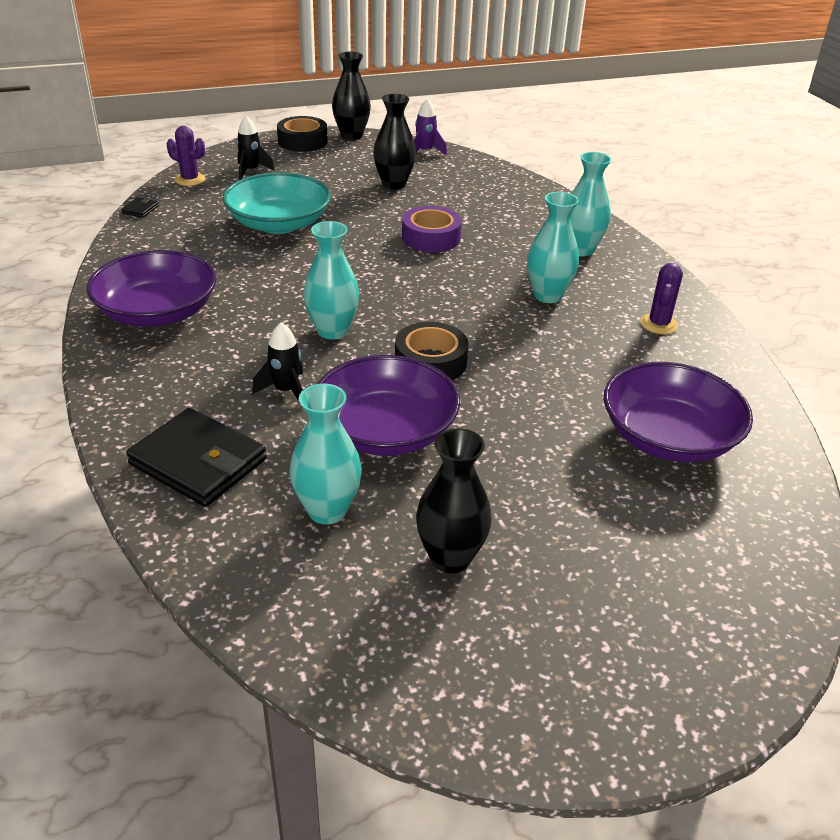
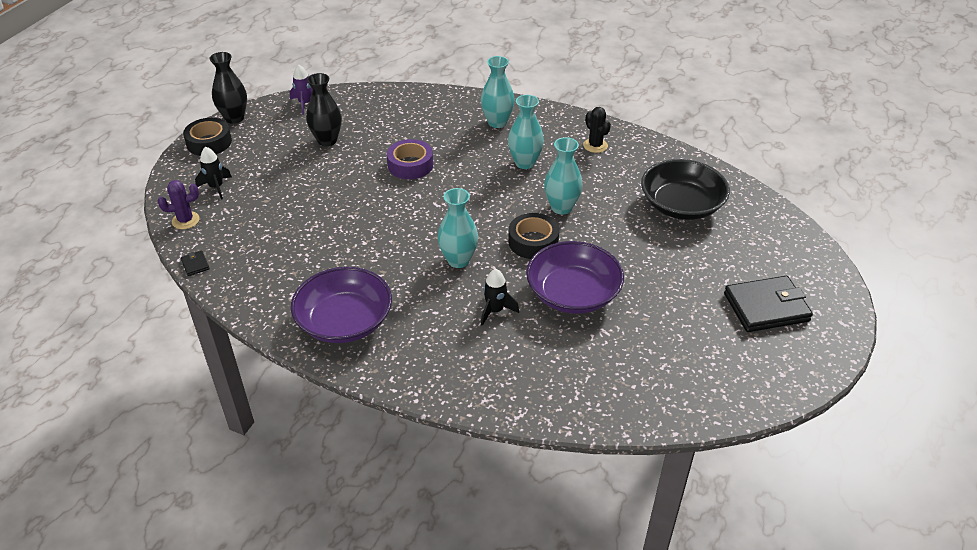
camera: 45 degrees left, 5 degrees up
(198, 462) = (521, 379): black wallet -> black wallet (766, 307)
(279, 224) = (307, 214): turquoise bowl -> none
(327, 510) = (613, 351): turquoise vase -> turquoise vase (561, 207)
(450, 558) = (689, 329): black vase -> none
(658, 324) = (595, 145): purple cactus -> black cactus
(668, 437) = (681, 205): purple bowl -> black bowl

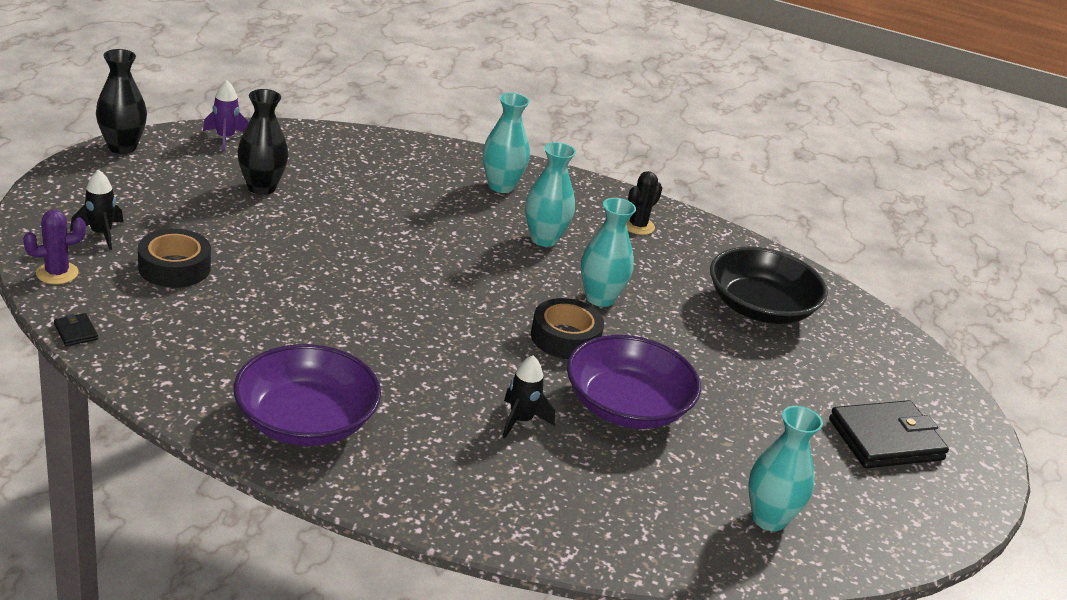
camera: 10 degrees left, 10 degrees down
(209, 142) = (86, 175): black tape -> black tape (174, 267)
(410, 165) = (384, 228): purple tape -> none
(458, 260) = (463, 353): turquoise vase -> turquoise vase (769, 518)
(595, 145) = (637, 226): black cactus -> black cactus turned 75 degrees clockwise

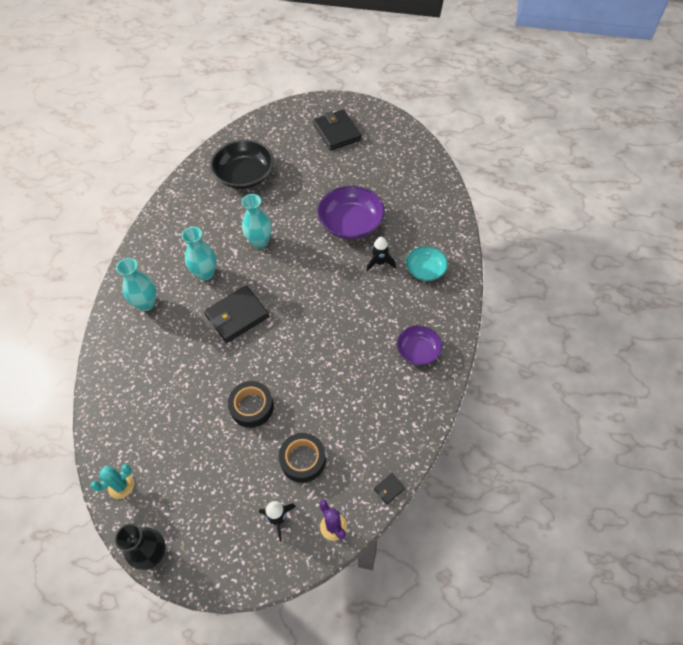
camera: 90 degrees left, 25 degrees up
(225, 138) = (121, 486): purple rocket -> turquoise cactus
(261, 187) = (188, 440): black vase -> none
(305, 421) = (418, 351): purple bowl -> purple bowl, size x0.60
(452, 254) = (237, 316): none -> black wallet
(487, 476) = (425, 270): none -> turquoise bowl
(565, 338) = (303, 253): black tape -> black tape (252, 407)
(637, 226) = (176, 231): black cactus -> none
(769, 518) = (408, 171): turquoise vase -> none

